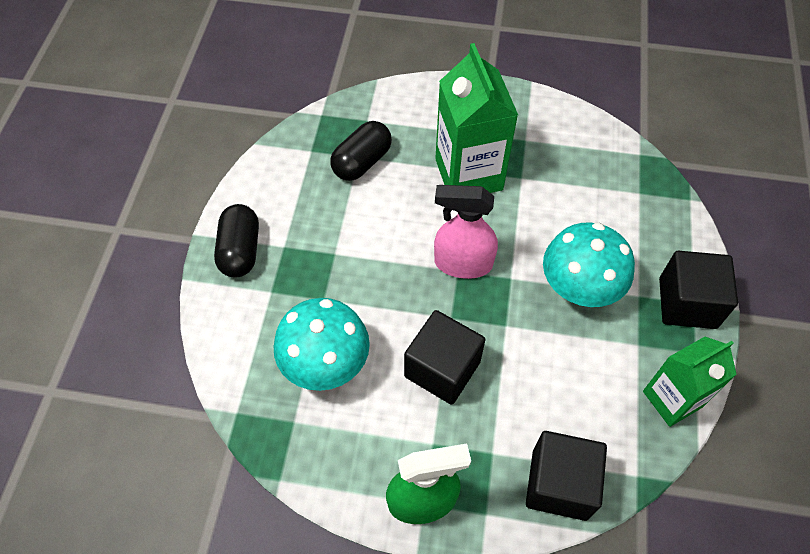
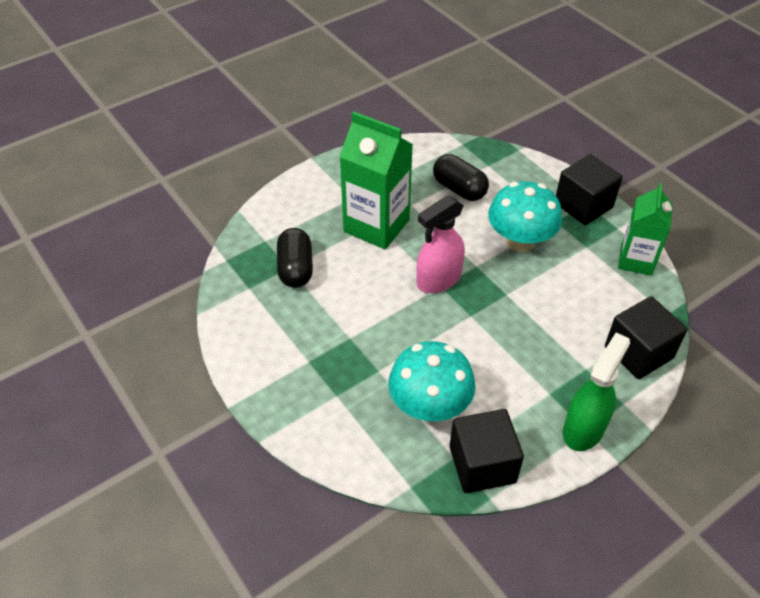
camera: 45 degrees left, 10 degrees down
(240, 251) = (280, 388): black capsule -> black capsule (459, 189)
(442, 369) = (502, 348): black cube -> black cube (482, 464)

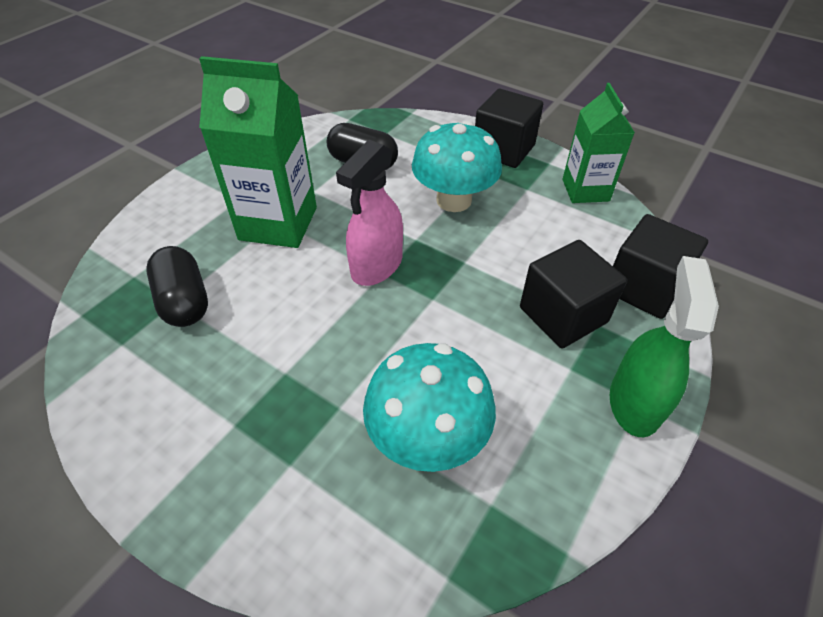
camera: 20 degrees left, 0 degrees up
(482, 464) = (534, 502): black cube -> black cube (563, 315)

